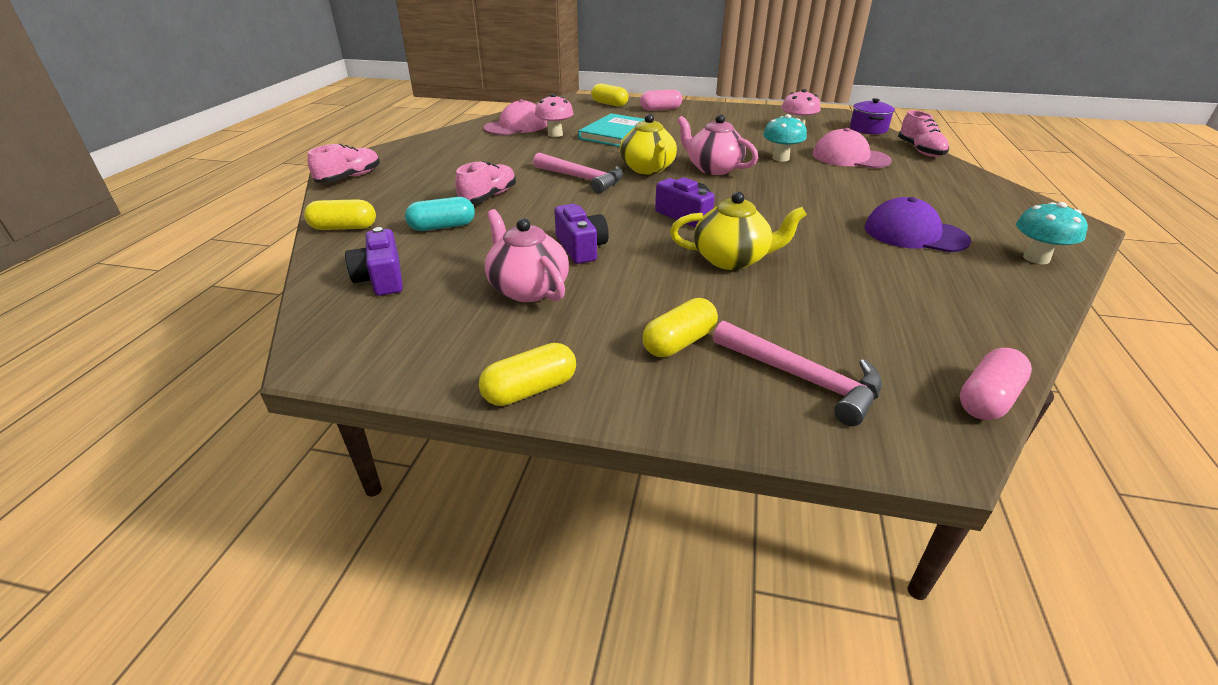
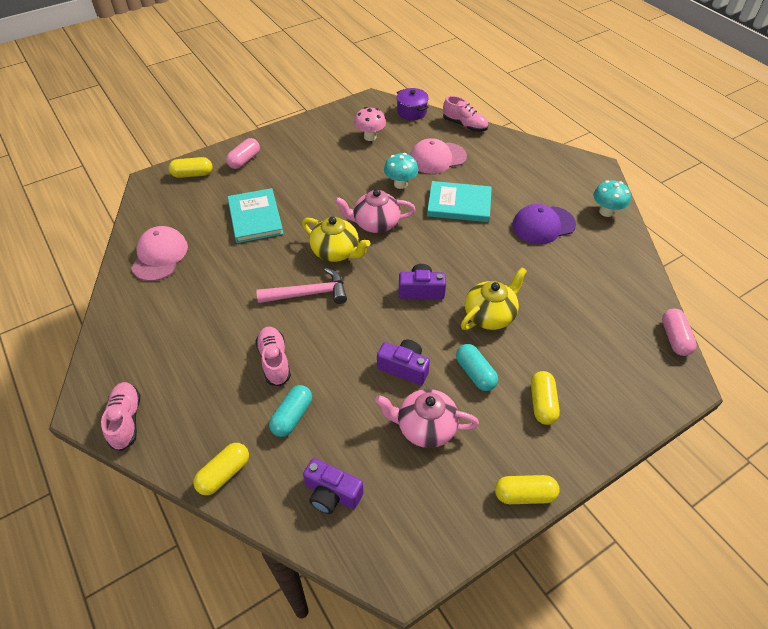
camera: 45 degrees left, 15 degrees up
(530, 390) = (524, 495): yellow capsule -> yellow capsule turned 75 degrees clockwise
(555, 134) = (210, 248): pink mushroom -> none
(642, 284) = (475, 373): none -> turquoise capsule
(802, 378) = (610, 383): pink hammer -> none
(826, 187) = (459, 204): none -> turquoise book

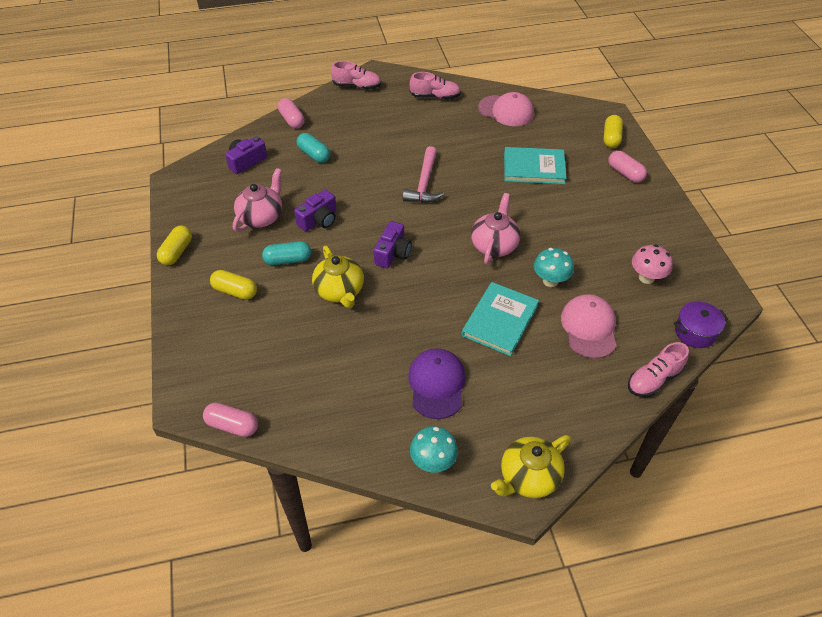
camera: 110 degrees right, 0 degrees up
(224, 474) = (292, 120): yellow capsule -> pink capsule
(274, 361) = (366, 154): pink shoe -> pink shoe (435, 97)
(336, 252) = (467, 210): yellow teapot -> yellow teapot (528, 477)

